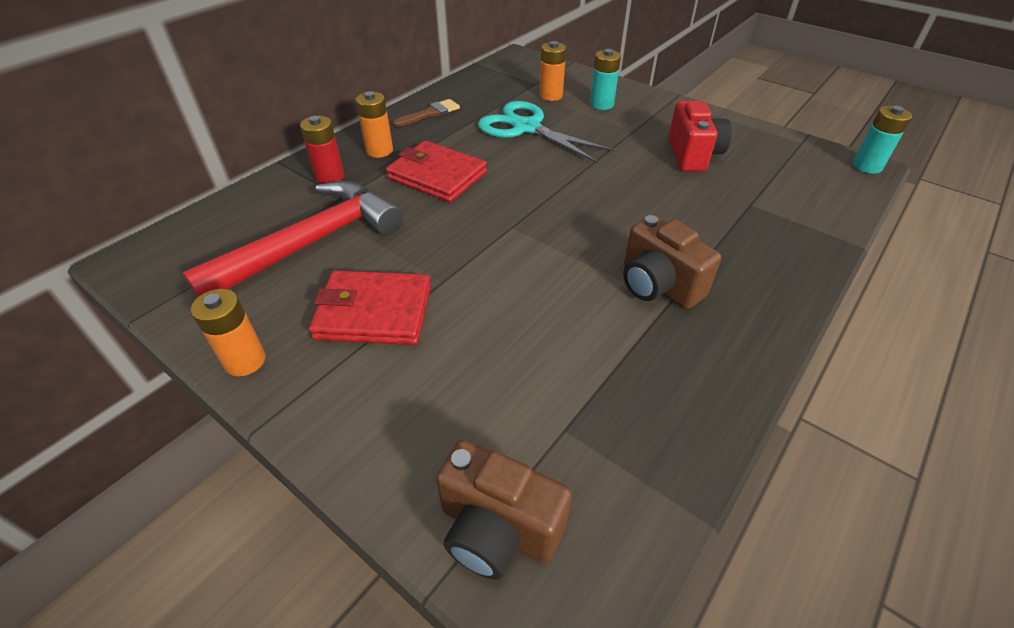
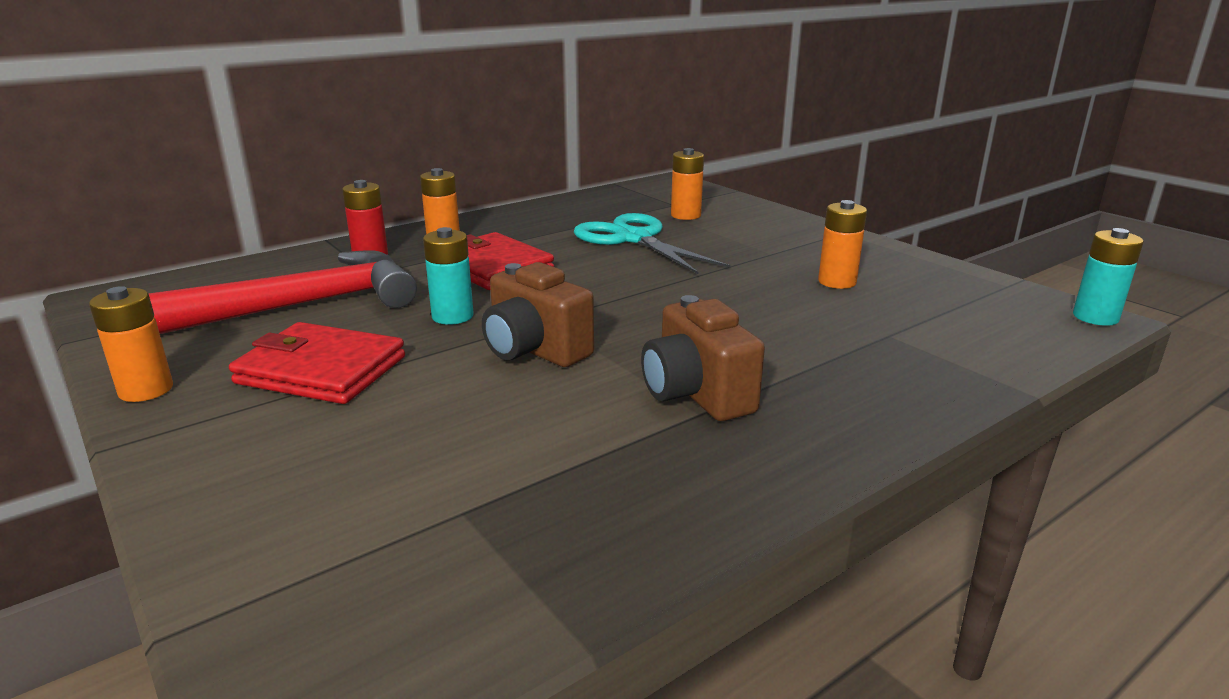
camera: 15 degrees right, 20 degrees down
(430, 113) = (527, 217): brown brush -> none
(497, 529) = (295, 592): brown camera -> brown camera (534, 351)
(601, 104) = (746, 228): turquoise battery -> turquoise battery (452, 316)
(693, 155) = (837, 282): red camera -> orange battery

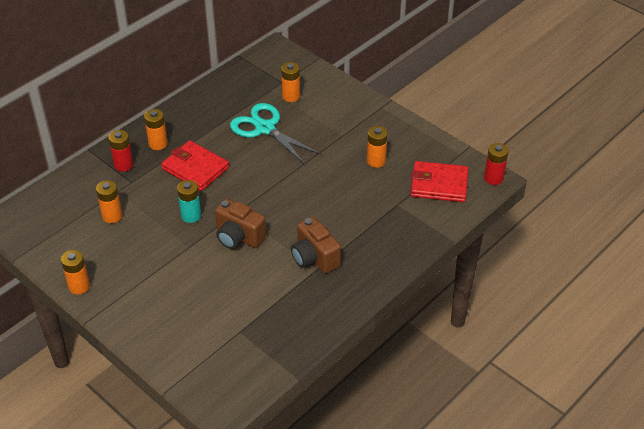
camera: 10 degrees left, 20 degrees up
(302, 305) = (112, 216): red hammer -> orange battery
(321, 370) = (148, 263): red wallet -> red wallet (439, 184)
(1095, 317) = (493, 178): turquoise battery -> red battery

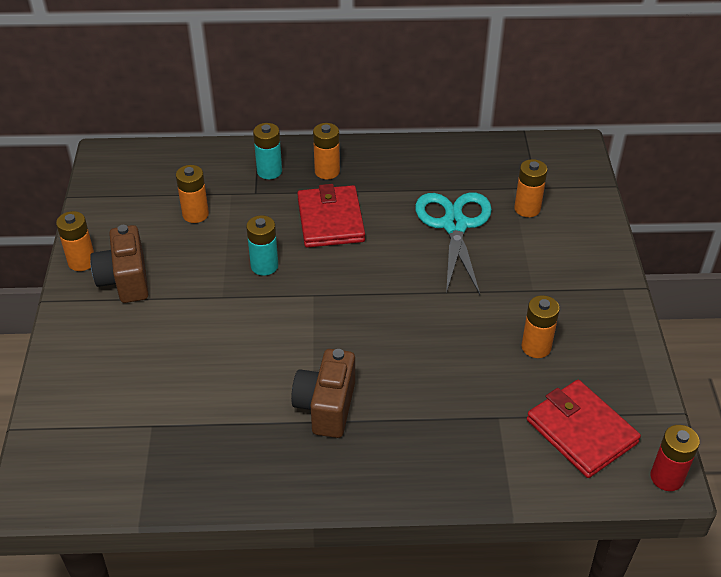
camera: 45 degrees right, 0 degrees up
(123, 165) = (269, 171): red battery -> turquoise battery
(238, 237) = (279, 323): brown camera -> brown camera (125, 280)

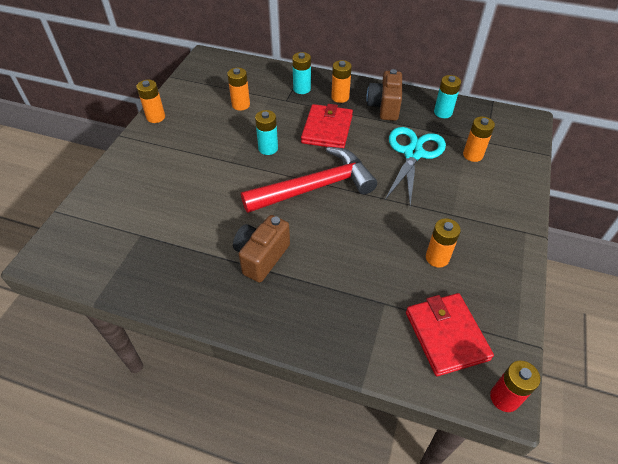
camera: 20 degrees right, 5 degrees up
(125, 280) = (175, 135): brown camera -> brown camera (384, 107)
(351, 301) = (315, 187): none -> red hammer
(468, 161) = (443, 112): none -> turquoise battery

